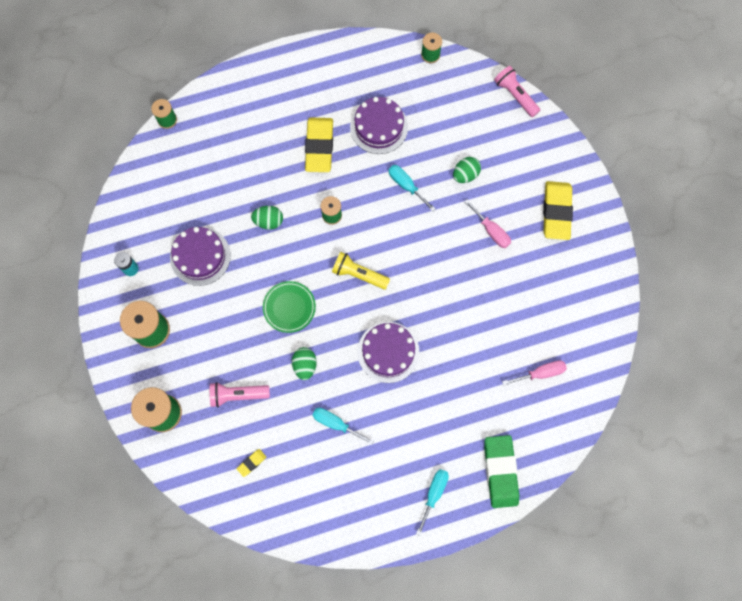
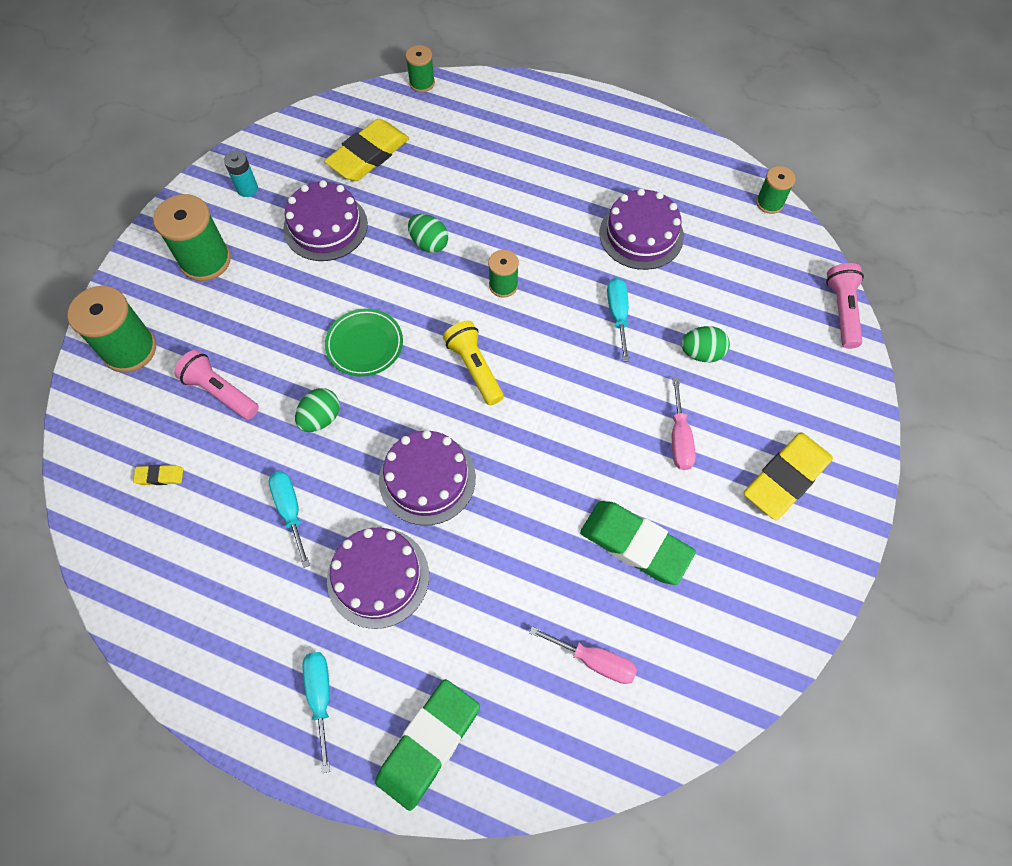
camera: 40 degrees right, 10 degrees down
(319, 147) = (555, 209): yellow eraser -> yellow eraser (368, 155)
(409, 419) = (378, 577): none -> purple cake
(434, 494) = (320, 697): turquoise screwdriver -> turquoise screwdriver turned 75 degrees counterclockwise
(514, 303) = (635, 544): none -> green eraser

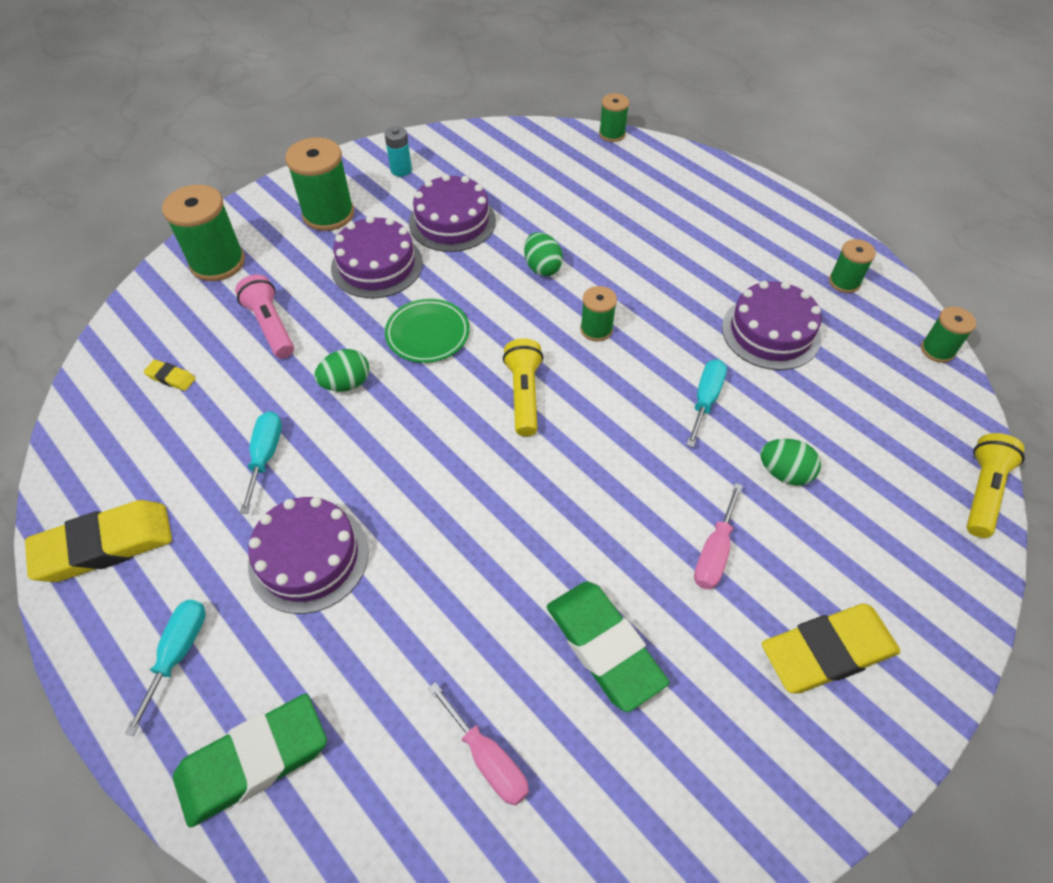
camera: 25 degrees right, 10 degrees down
(368, 155) = (527, 177): yellow eraser -> yellow eraser (105, 545)
(427, 479) = (415, 481): purple cake -> purple cake (377, 265)
(678, 166) = (844, 282): none -> green spool
(841, 311) = (982, 492): pink flashlight -> yellow flashlight

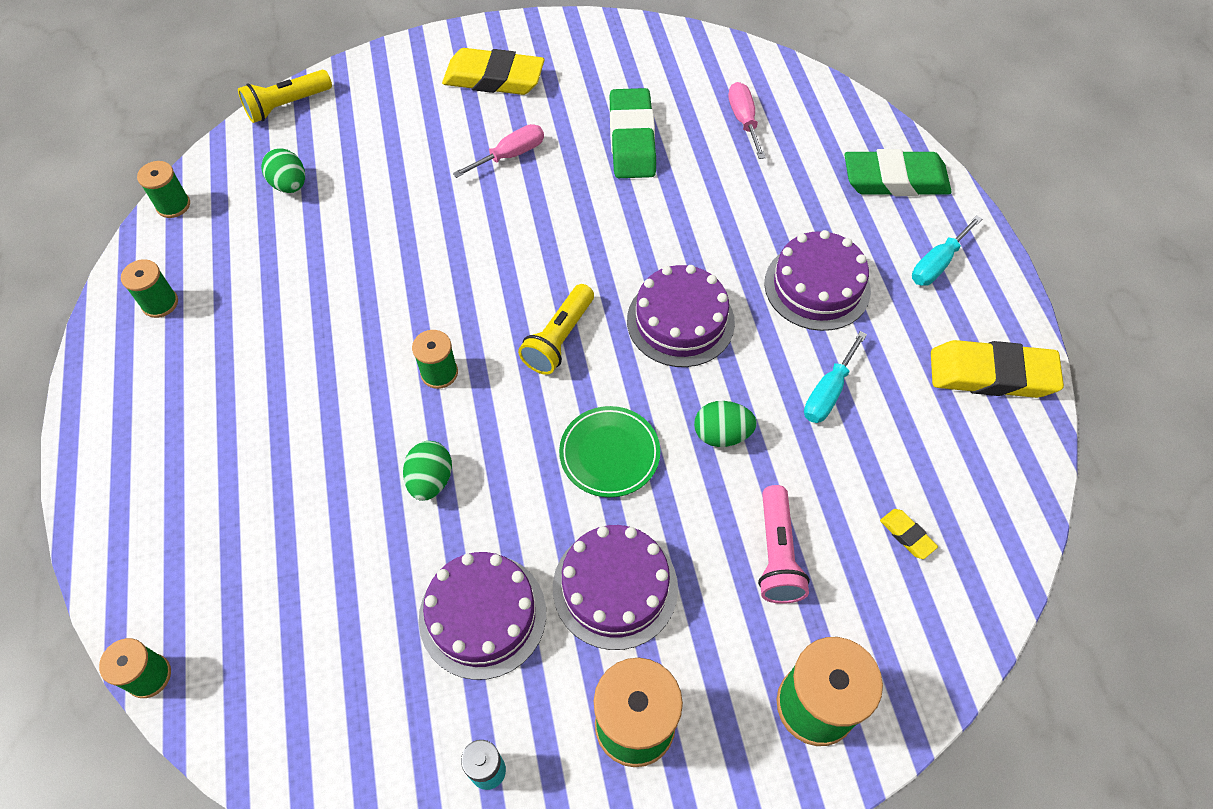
camera: 150 degrees left, 5 degrees up
(705, 400) = (408, 258): turquoise screwdriver -> none
(771, 332) = (286, 289): purple cake -> purple cake (680, 321)
(784, 473) = (407, 178): green egg -> green egg (290, 185)

